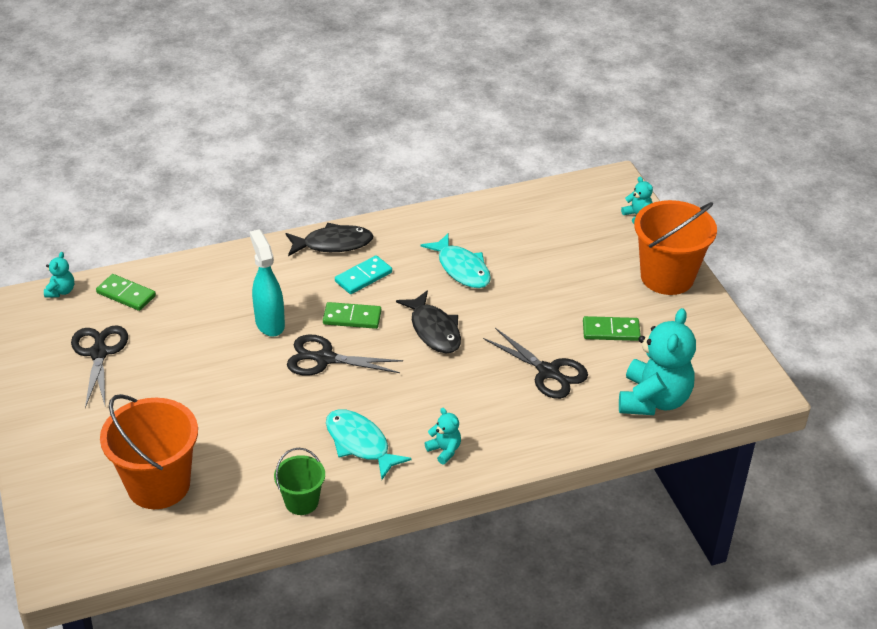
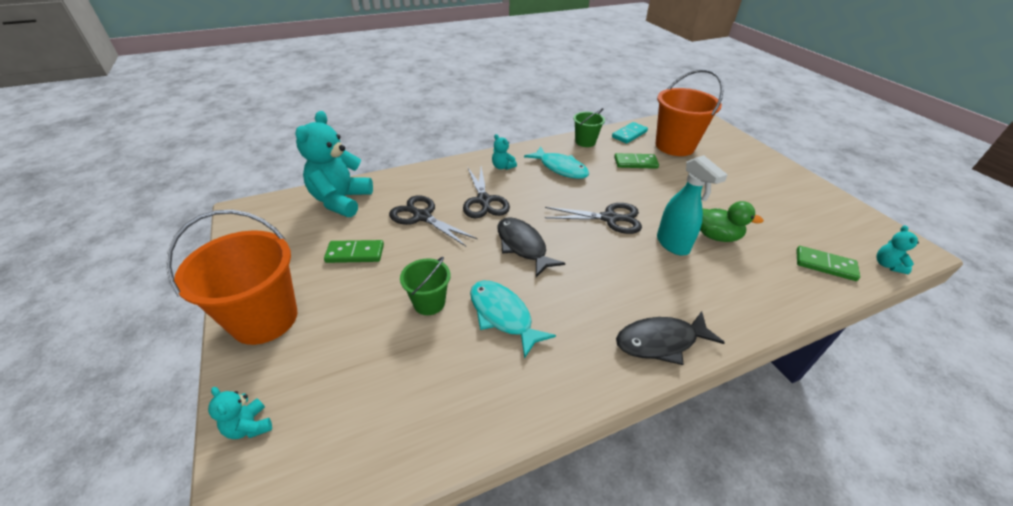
camera: 175 degrees right, 0 degrees up
(99, 353) = (791, 215): black scissors -> black scissors (484, 201)
(214, 330) = (716, 236): none -> green duck
(352, 318) = (601, 253): green domino -> green domino (635, 163)
(363, 277) = (608, 298): turquoise domino -> turquoise domino (629, 134)
(527, 282) = (429, 303): none -> green bucket

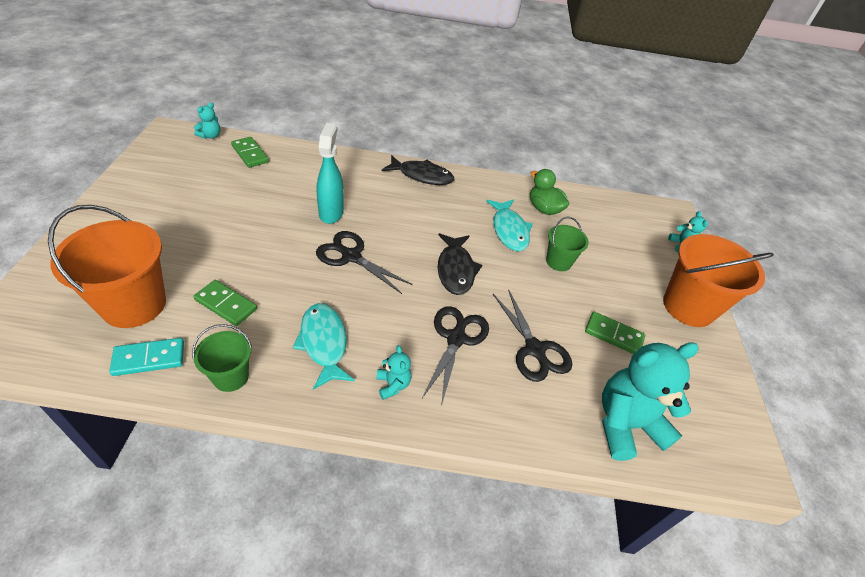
camera: 155 degrees left, 5 degrees up
(341, 201) = (626, 424): turquoise teddy bear -> turquoise teddy bear turned 150 degrees counterclockwise
(716, 236) = (287, 201): green duck -> green duck (544, 209)

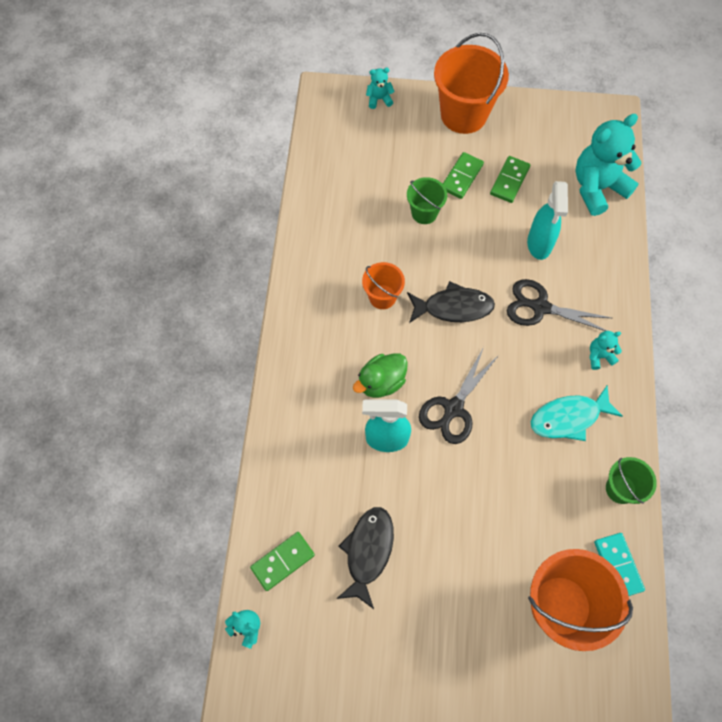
camera: 85 degrees left, 20 degrees up
(226, 304) = (542, 516): green domino -> green domino (462, 177)
(422, 176) = (299, 345): black fish -> black fish (368, 552)
(466, 225) = (382, 297): none -> orange bucket
(509, 230) = (384, 254): turquoise fish -> none
(535, 350) = (539, 244): black scissors -> turquoise spray bottle
(544, 209) = (341, 217): green duck -> green duck (381, 382)
(626, 424) = (597, 188): turquoise teddy bear -> turquoise teddy bear turned 75 degrees clockwise

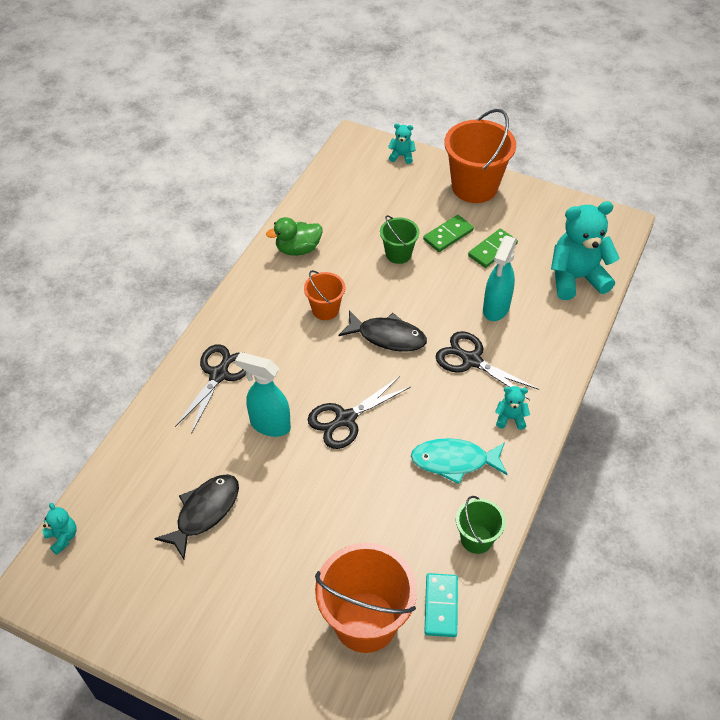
camera: 20 degrees right, 15 degrees down
(283, 561) = (124, 494): green domino -> none
(313, 402) = (219, 374): none -> black scissors
(381, 382) = (289, 377): green duck -> green duck (298, 249)

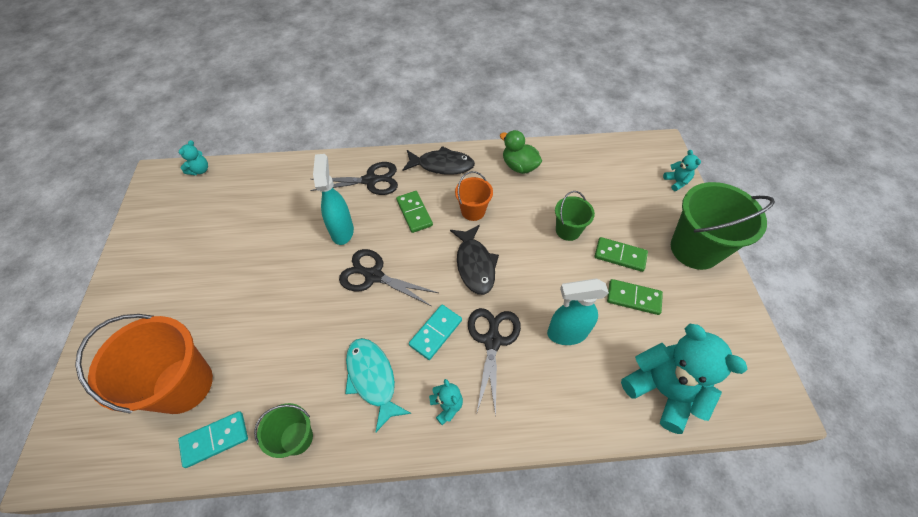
camera: 60 degrees right, 5 degrees up
(204, 512) = (248, 231): black fish -> black fish (442, 165)
(292, 356) = (414, 213): none -> green domino
(438, 396) = (436, 333): none -> turquoise domino
(474, 187) = (695, 249): orange bucket -> green bucket

